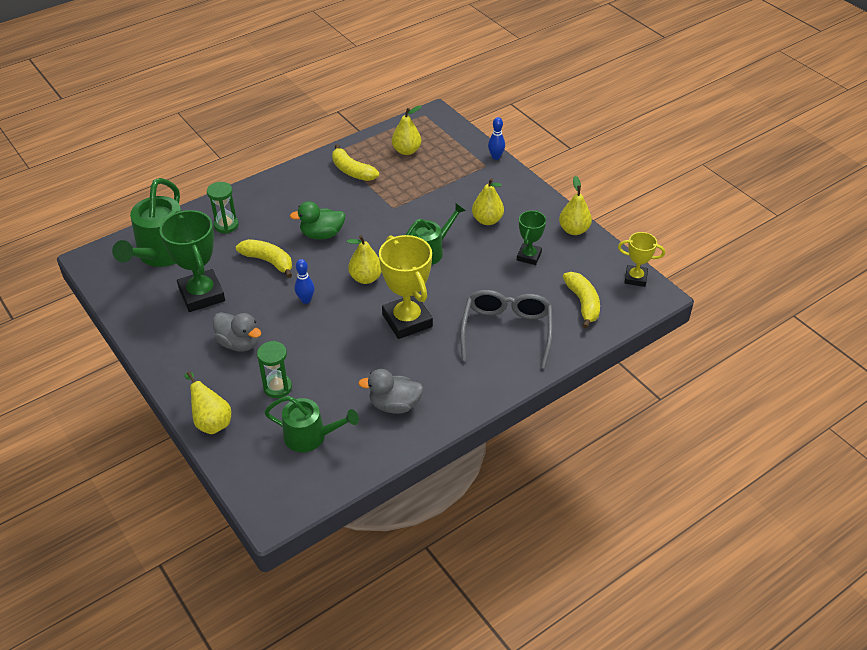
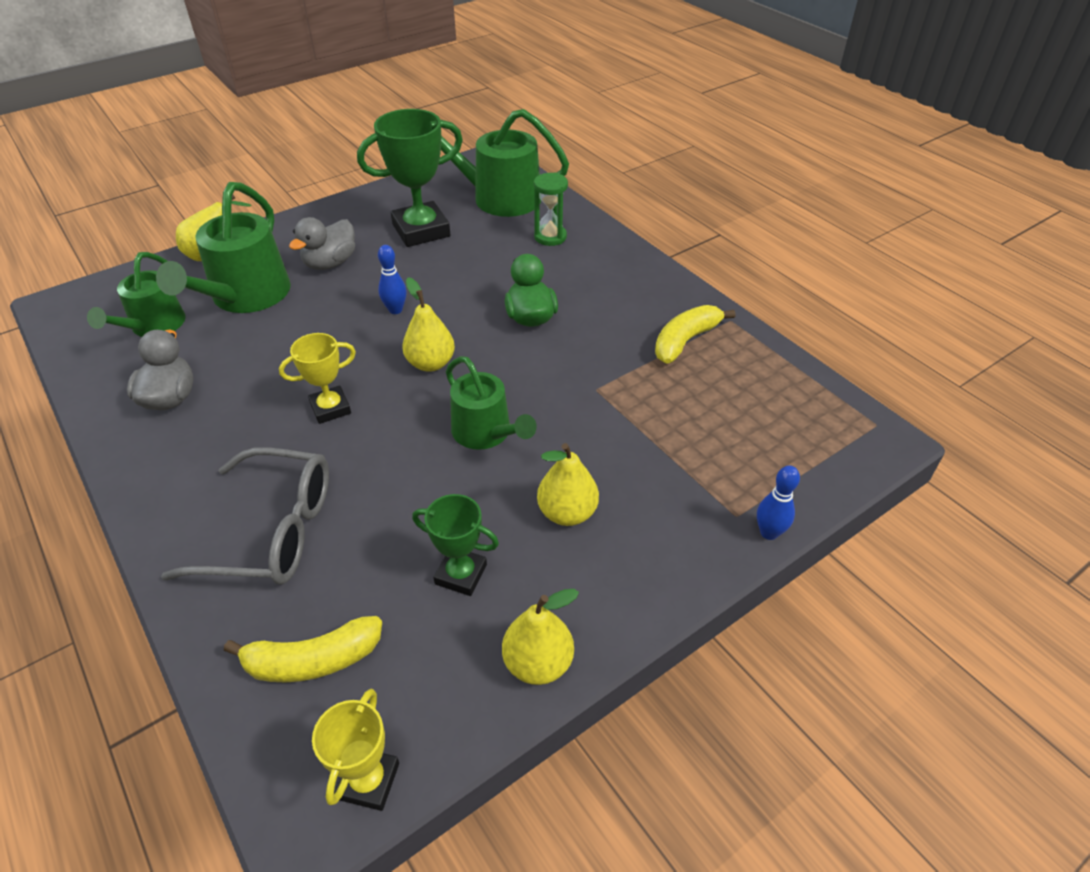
camera: 90 degrees right, 0 degrees up
(268, 261) = (476, 274): yellow banana -> none
(277, 387) = (245, 296): green hourglass -> green watering can
(406, 151) = (755, 402): yellow pear -> none
(407, 320) = (330, 408): yellow trophy -> yellow trophy, size x0.56

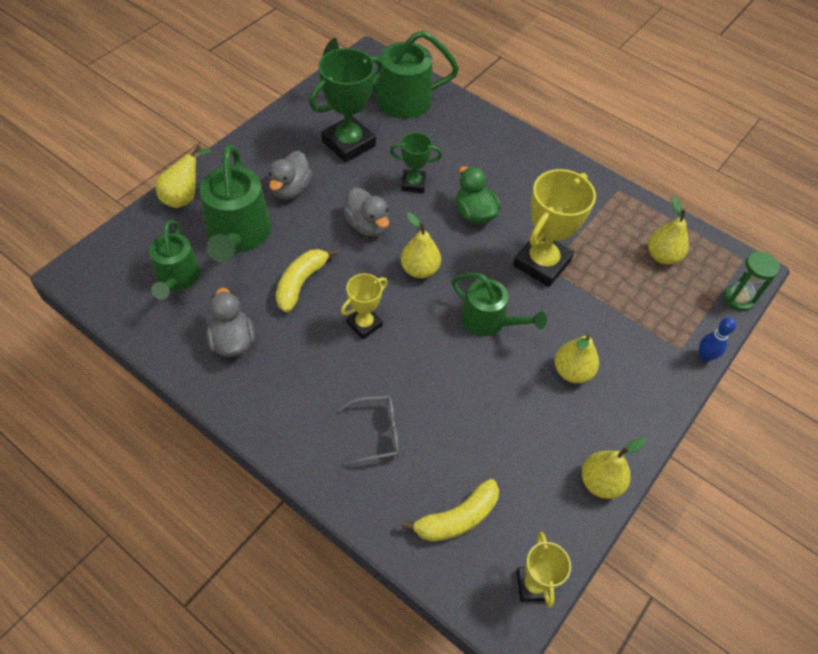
camera: 20 degrees left, 10 degrees up
(271, 531) = (376, 433): grey glasses -> grey glasses, size x0.59
(395, 310) = (367, 225): blue bowling pin -> grey duck
(461, 574) = (523, 434): green trophy -> green trophy (413, 183)
(550, 237) = (455, 133): green hourglass -> green hourglass (738, 299)
(588, 382) = (541, 263): none -> yellow trophy
(685, 341) = (594, 214): yellow banana -> yellow banana (301, 283)
(758, 401) = (662, 256): none -> yellow pear

